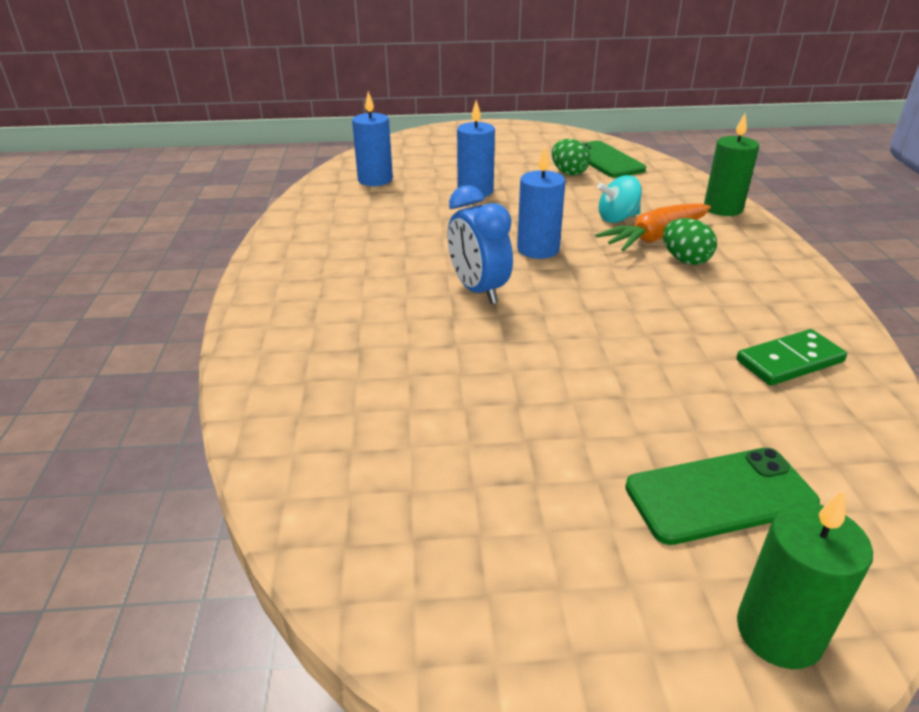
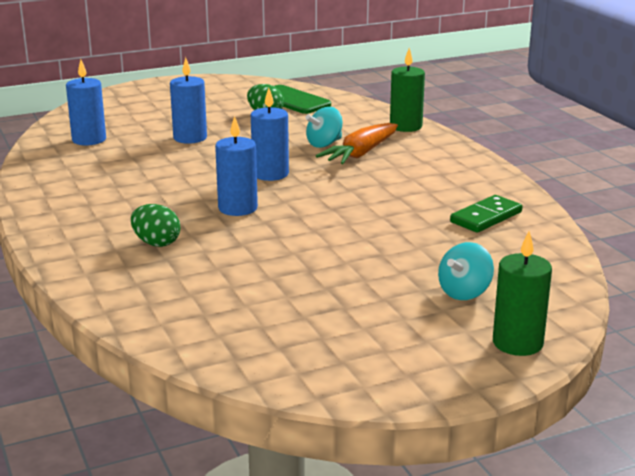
camera: 20 degrees left, 10 degrees down
(478, 290) = (238, 208): blue clock -> blue candle
(685, 260) = (390, 166): green egg -> green egg (156, 243)
(720, 495) = (464, 292): green phone -> turquoise spinning top

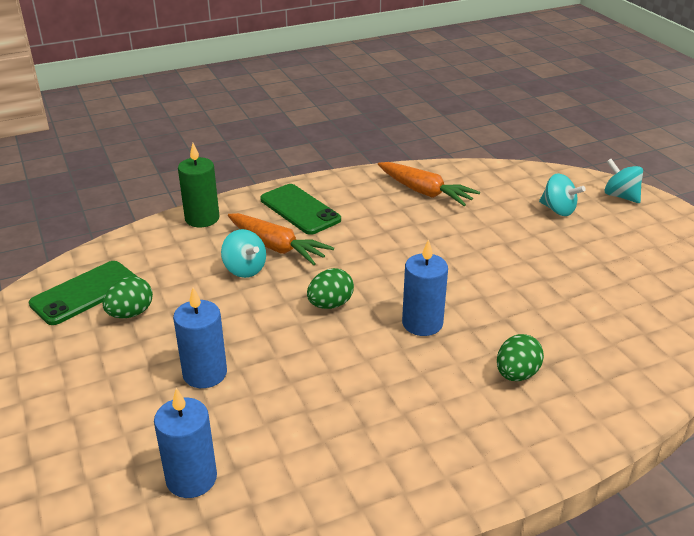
camera: 90 degrees left, 10 degrees up
(270, 174) = (330, 304): blue candle -> green egg
(430, 161) = (300, 210): none -> green phone
(486, 217) = (424, 192): green domino -> orange carrot
(517, 343) = (620, 196): green candle -> turquoise spinning top

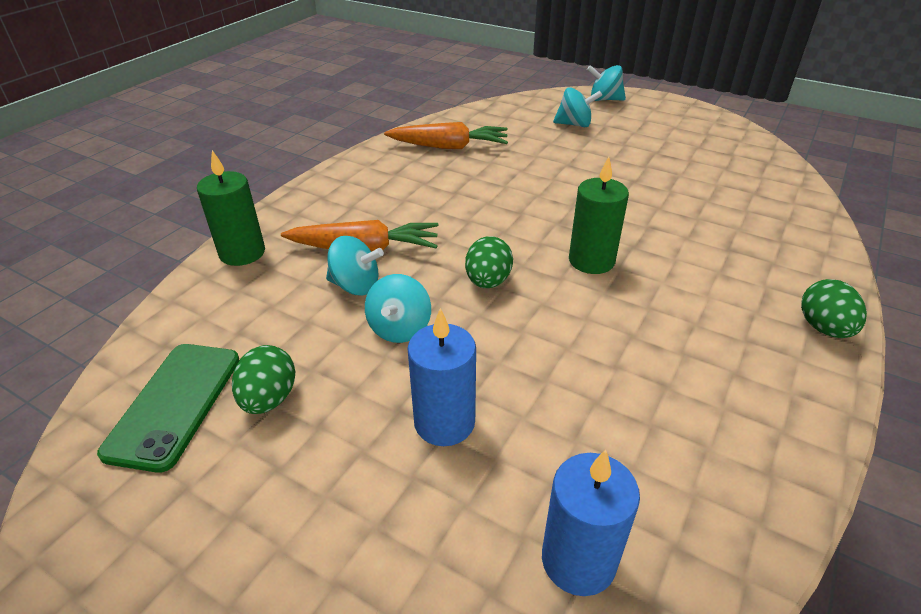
camera: 35 degrees left, 5 degrees up
(241, 308) = (400, 329): none -> turquoise spinning top
(300, 210) = (346, 204): green phone -> none
(422, 323) = (591, 261): blue candle -> green candle
(516, 374) = (719, 268): green egg -> green egg (823, 328)

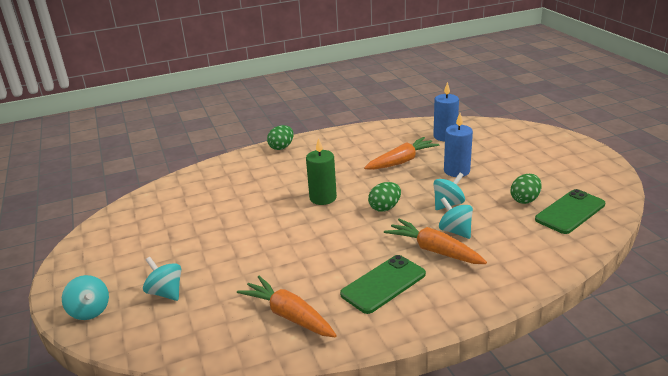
camera: 140 degrees left, 10 degrees down
(242, 253) = (516, 279): green candle -> none
(390, 196) = (383, 284): none -> green phone
(574, 398) = (401, 161): none -> orange carrot

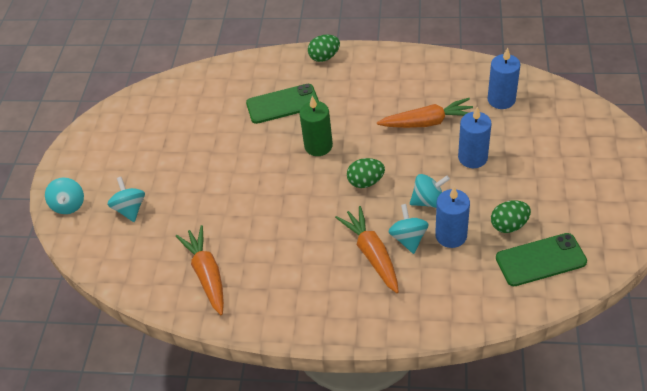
camera: 30 degrees right, 20 degrees up
(383, 284) = (301, 274): green phone -> green phone (282, 104)
(487, 219) = (451, 235): none -> blue candle

